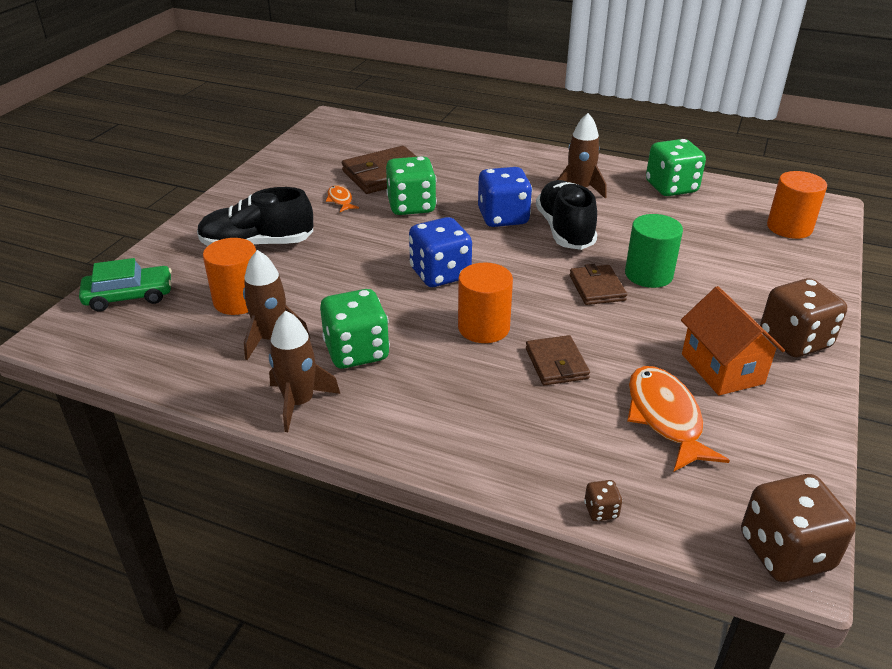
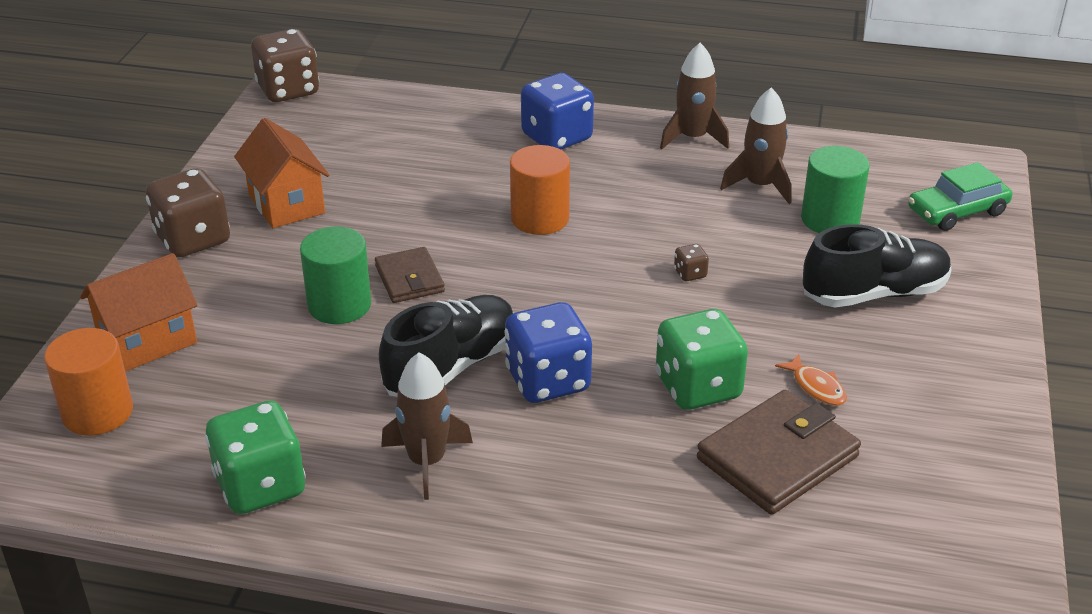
camera: 170 degrees right, 0 degrees up
(238, 300) = (830, 219): orange cylinder -> green cylinder
(356, 352) = (664, 182): green dice -> none
(440, 274) = (610, 277): blue dice -> blue dice (557, 137)
(556, 363) = (457, 192): brown wallet -> none
(564, 230) = (451, 367): black shoe -> black shoe turned 120 degrees counterclockwise
(601, 510) = (420, 98): brown dice -> brown dice (690, 274)
(665, 417) = (356, 158): orange fish -> none
(783, 264) = (147, 341): none -> orange house

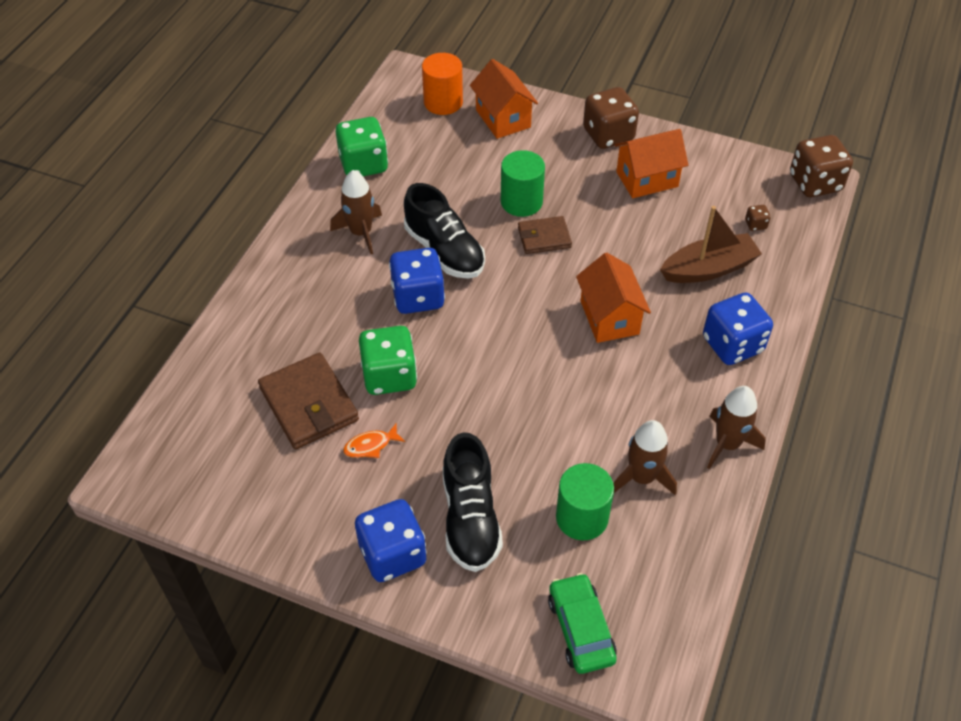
camera: 100 degrees right, 15 degrees up
(443, 155) = (708, 269): none -> brown boat
(540, 218) = (609, 317): orange cylinder -> orange house
(690, 274) = (521, 398): brown dice -> brown dice (755, 224)
(955, 346) = (392, 554): none -> blue dice

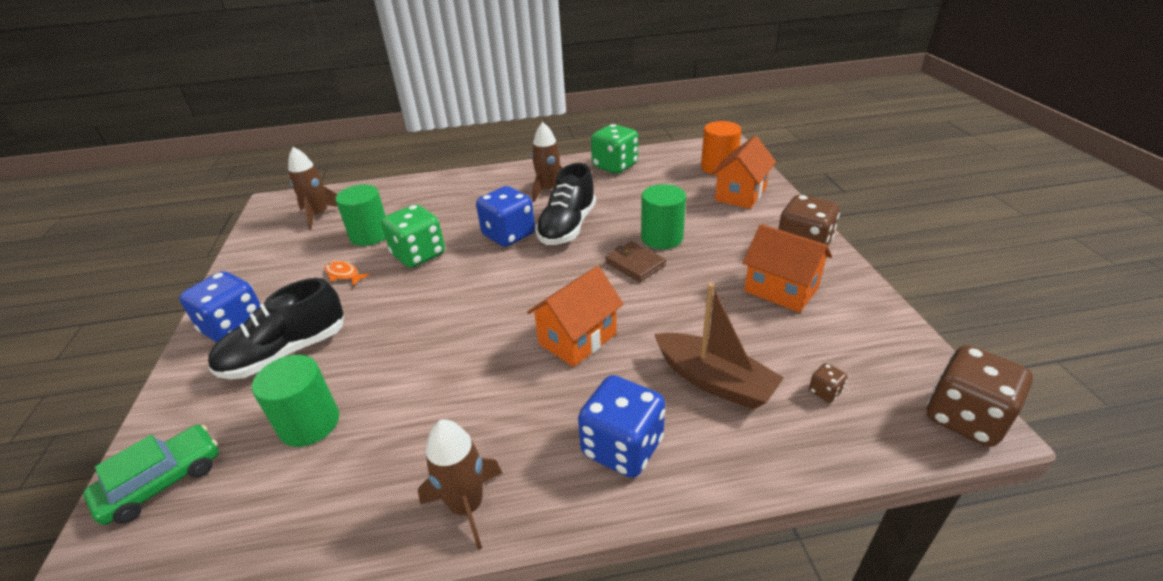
camera: 60 degrees right, 15 degrees down
(309, 404) = (370, 235): brown wallet -> green cylinder
(642, 477) = (380, 448): brown rocket -> brown rocket (319, 215)

